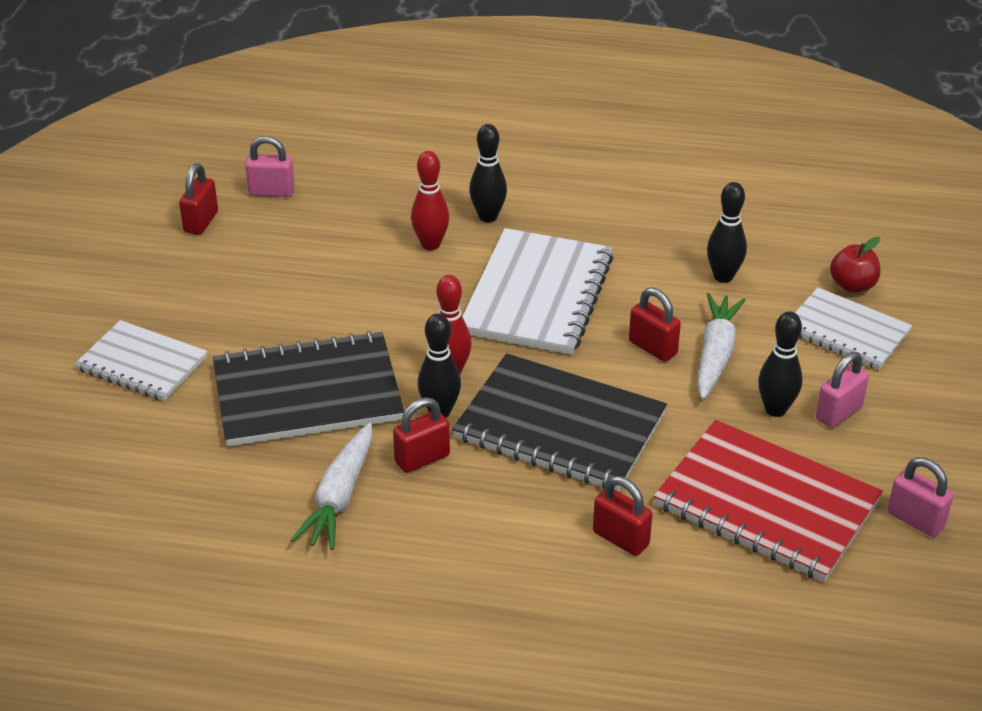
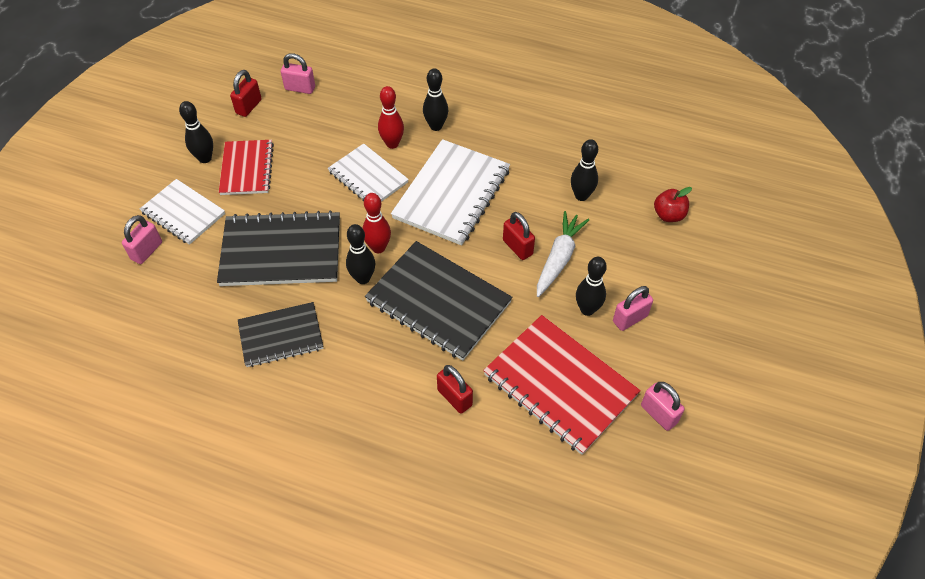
camera: 10 degrees right, 15 degrees up
(100, 417) = (147, 251): none -> pink padlock
(154, 292) = (205, 158): none -> black bowling pin
(222, 298) = (247, 169): none -> red notebook
(339, 497) = (281, 336): white carrot -> black notebook
(422, 459) = (341, 314): red padlock -> none
(846, 331) = (654, 252): white notebook -> white notebook (368, 177)

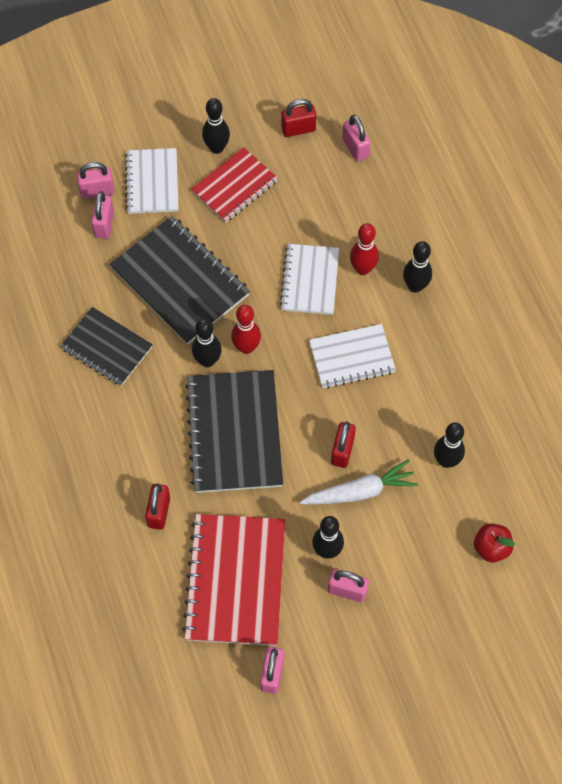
camera: 50 degrees right, 10 degrees up
(179, 265) = (104, 224): none -> pink padlock
(451, 194) = (352, 357): white notebook -> white notebook, size x0.63

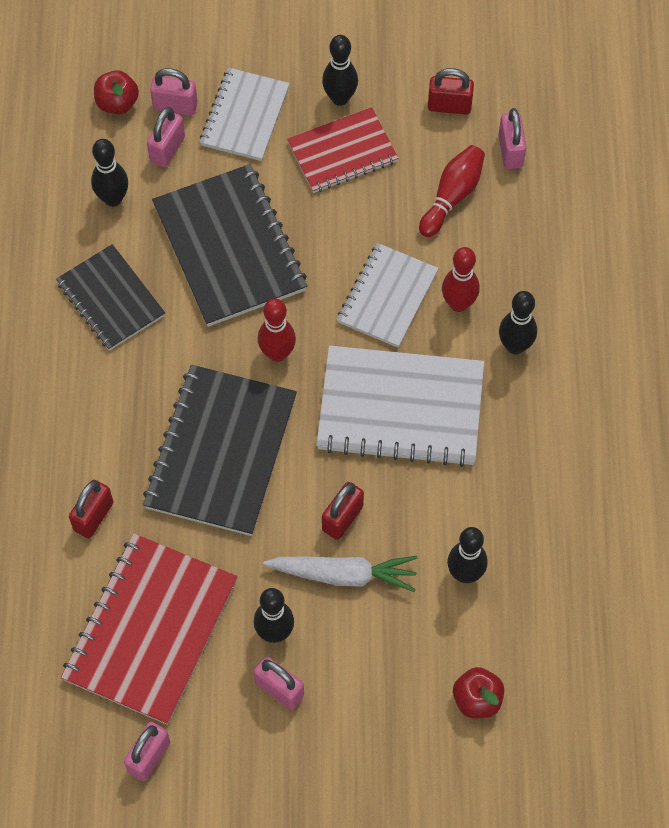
camera: 20 degrees right, 0 degrees up
(53, 202) = (117, 103): none -> red apple
(207, 360) = (224, 354): black bowling pin -> black bowling pin (113, 199)
(327, 193) = (452, 196): none -> red bowling pin
(352, 357) = (400, 408): white notebook -> white notebook, size x1.60

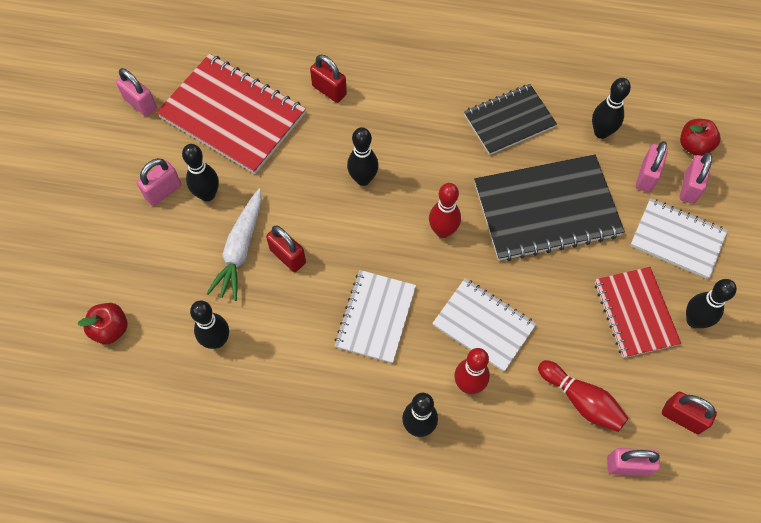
camera: 100 degrees right, 0 degrees up
(167, 149) = (646, 176): pink padlock -> pink padlock turned 75 degrees clockwise
(221, 452) = (363, 179): black notebook -> black bowling pin
(400, 408) = (376, 317): white notebook -> white notebook, size x0.63
(449, 106) = (682, 417): red padlock -> red padlock turned 75 degrees counterclockwise

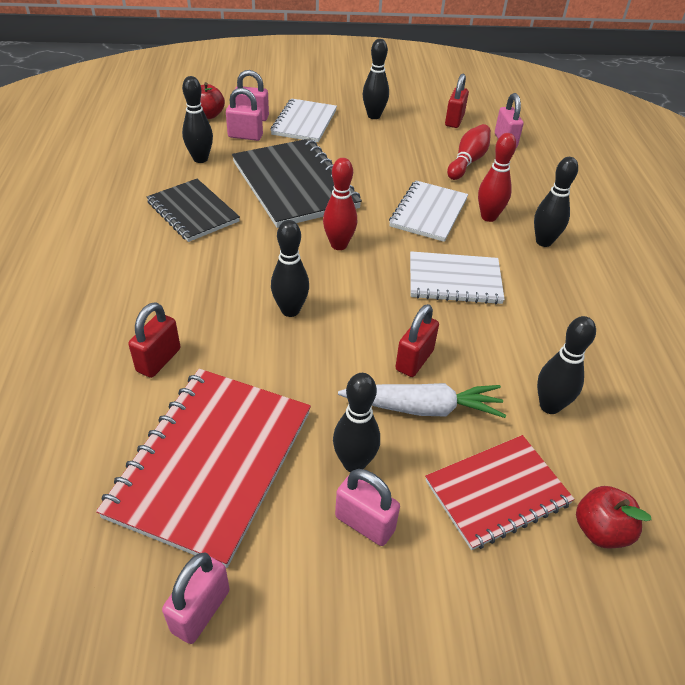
camera: 105 degrees left, 20 degrees down
(635, 313) = (379, 140): red notebook -> red notebook (497, 492)

